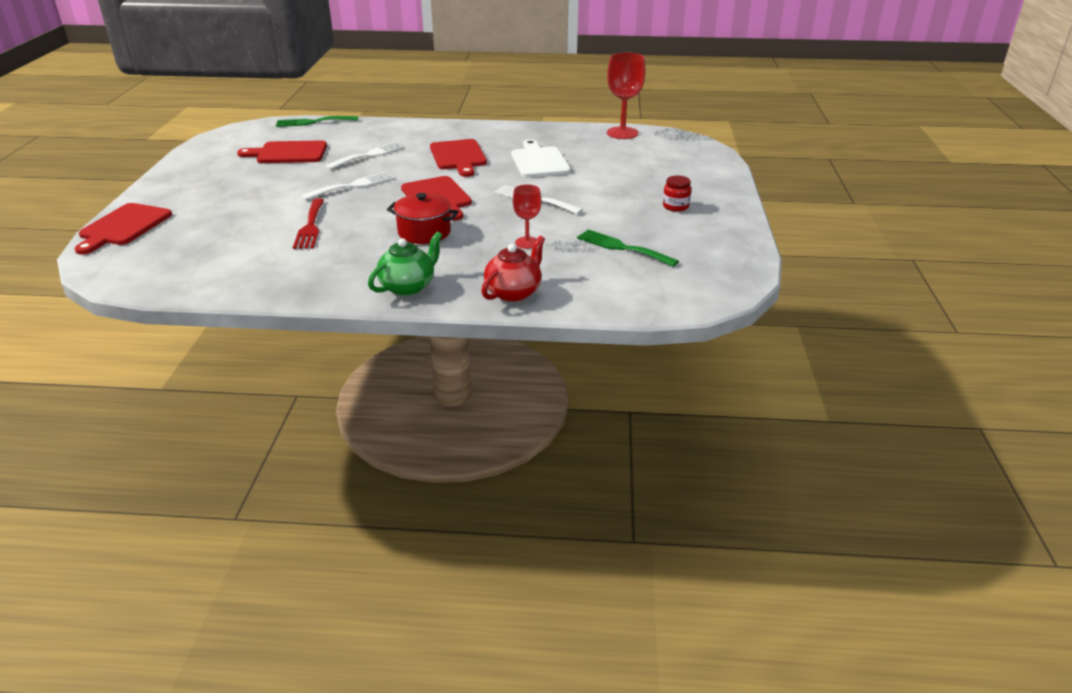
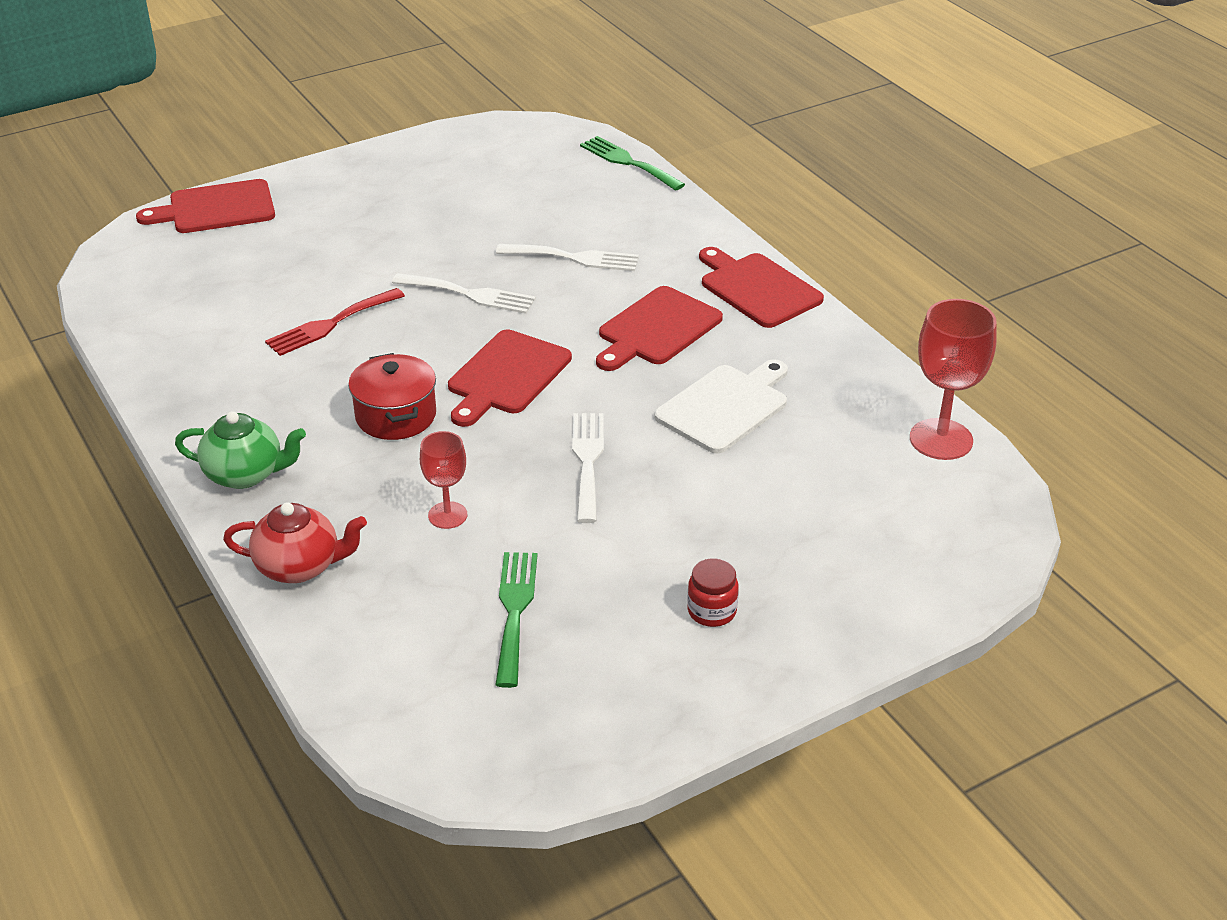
camera: 55 degrees right, 5 degrees up
(288, 153) = (511, 199): red cutting board -> red cutting board (757, 288)

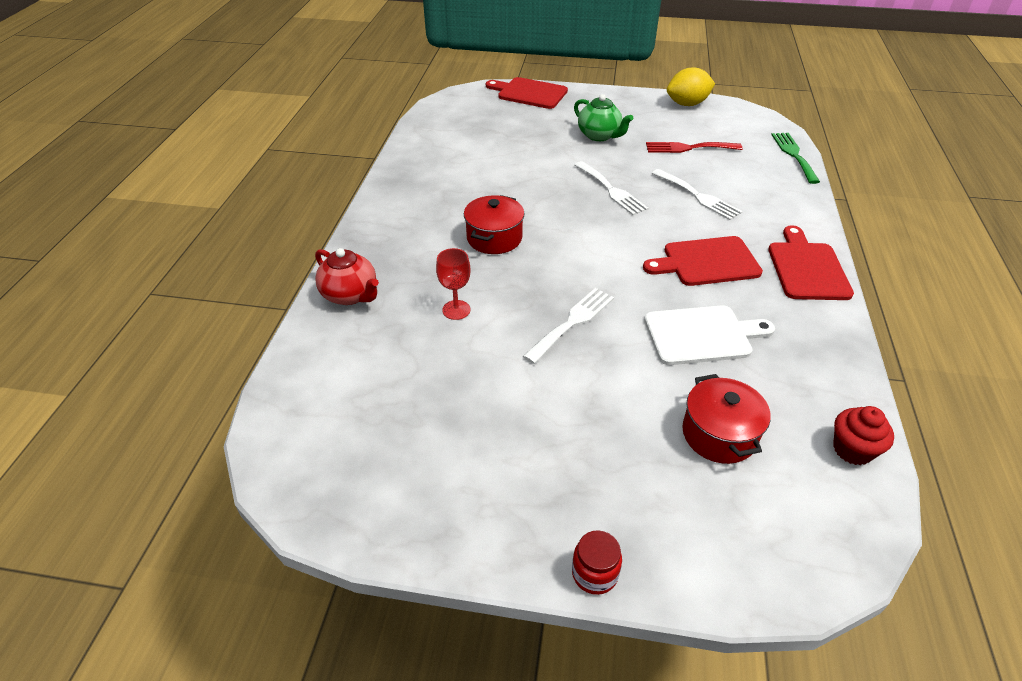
camera: 40 degrees right, 5 degrees up
(246, 474) = (385, 231): green teapot -> green teapot (599, 135)
(330, 324) = (518, 173): red fork -> red fork (688, 148)
(443, 143) = (687, 104): none -> yellow lemon
(506, 376) = (581, 246): red cutting board -> none
(514, 611) = (425, 391): green fork -> none
(712, 611) = (542, 472): red jar -> red jar (594, 573)
(827, 488) = (719, 434): none -> red pot
(941, 439) = (852, 449): red goblet -> red cupcake

